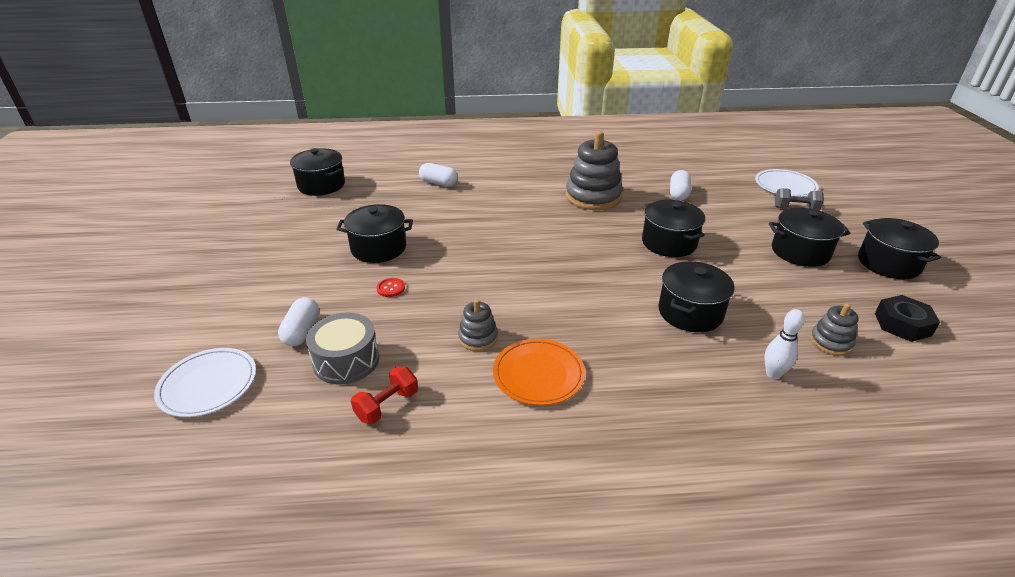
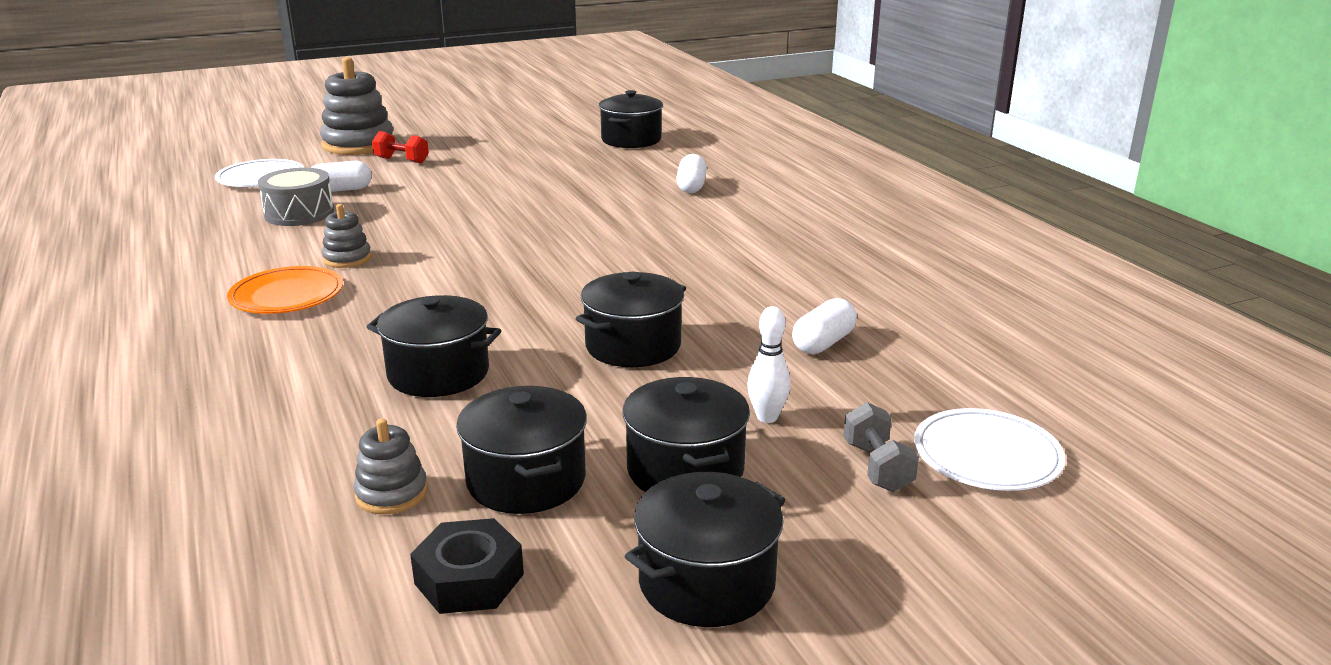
camera: 70 degrees right, 10 degrees down
(378, 248) = (507, 188): black pot -> black pot (526, 480)
(387, 405) = (234, 240): red dumbbell -> red dumbbell (401, 160)
(390, 288) = (428, 207): red button -> none
(593, 197) = (742, 278): grey stacking toy -> grey stacking toy (358, 144)
(678, 194) = (823, 343): white capsule -> white capsule turned 45 degrees counterclockwise
(773, 374) = (303, 441): white bowling pin -> white bowling pin (767, 417)

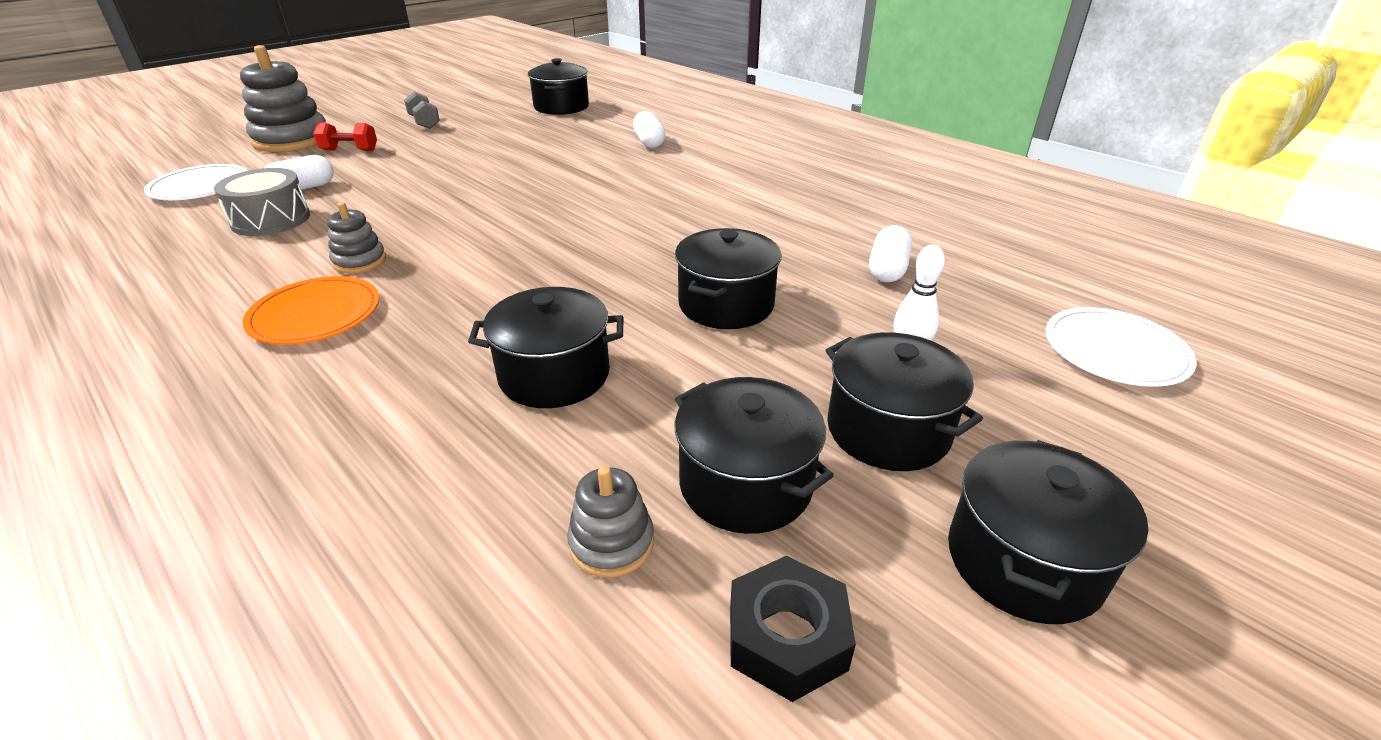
camera: 20 degrees left, 10 degrees up
(877, 467) = (1045, 384): grey dumbbell -> grey dumbbell (424, 122)

